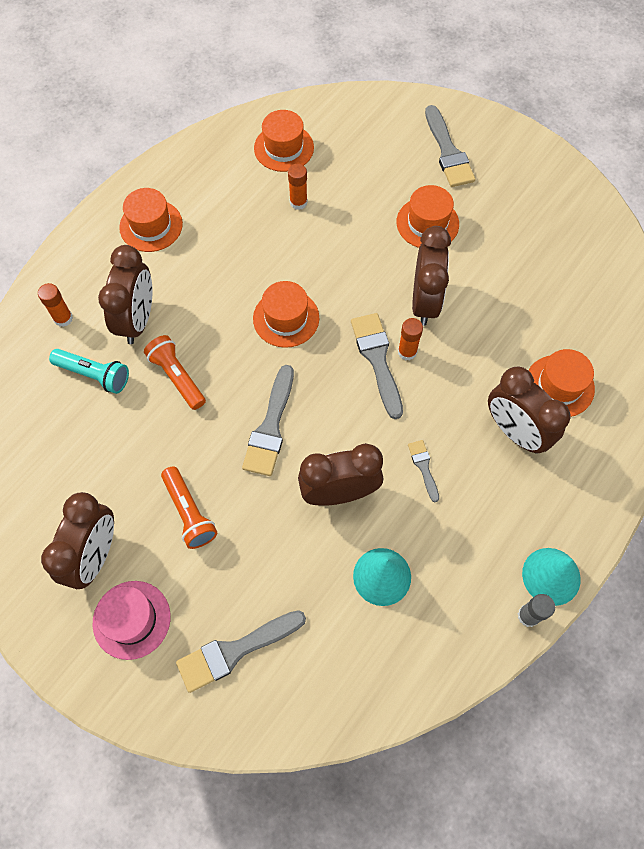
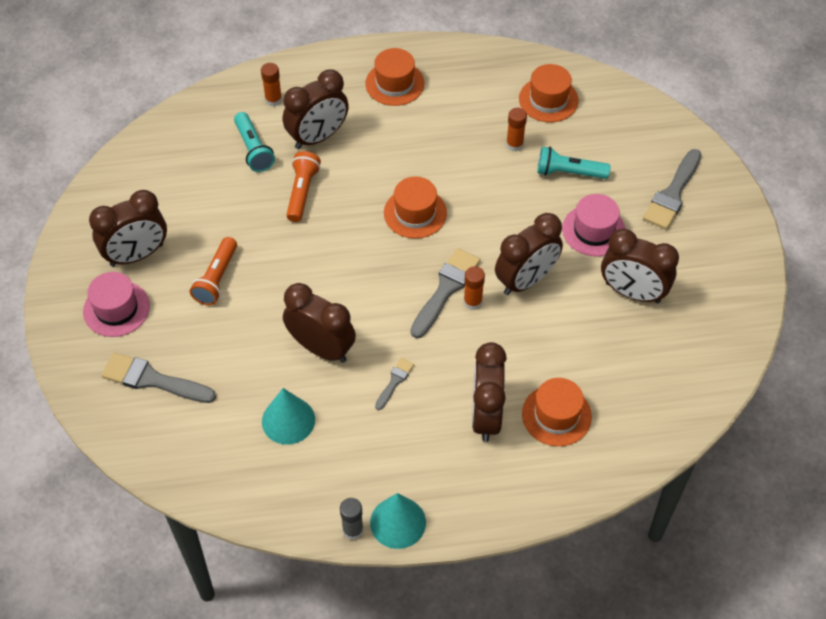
camera: 45 degrees right, 10 degrees down
(270, 426) = (325, 271): grey brush -> none
(361, 193) = (569, 172): none -> turquoise flashlight
(427, 223) = (594, 230): orange hat -> pink hat
(504, 248) = (632, 292): none -> brown clock

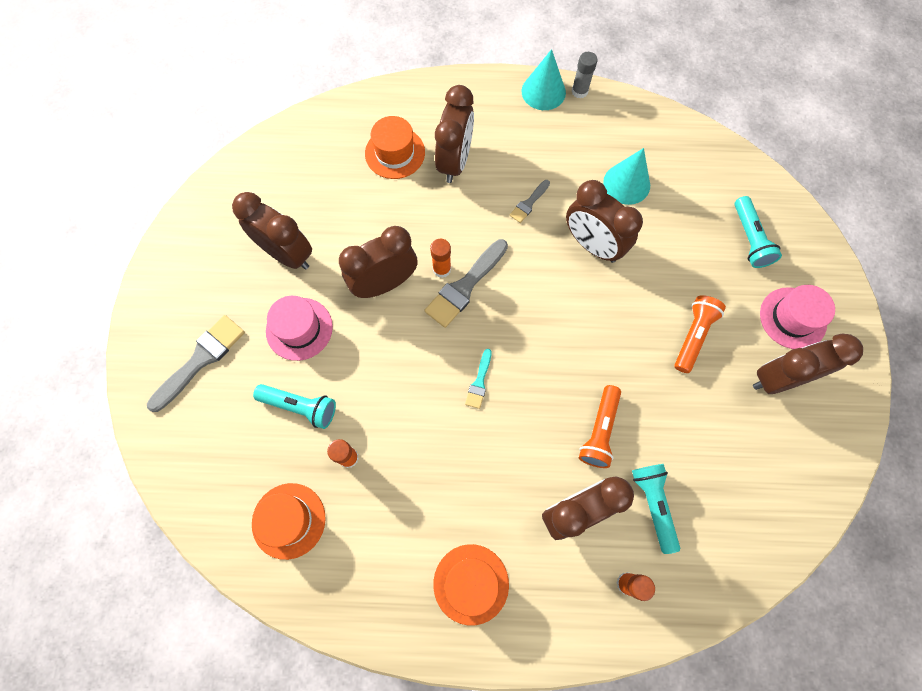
camera: 170 degrees left, 15 degrees up
(153, 380) = (749, 239): grey brush -> turquoise flashlight
(415, 213) = (479, 382): orange hat -> turquoise brush

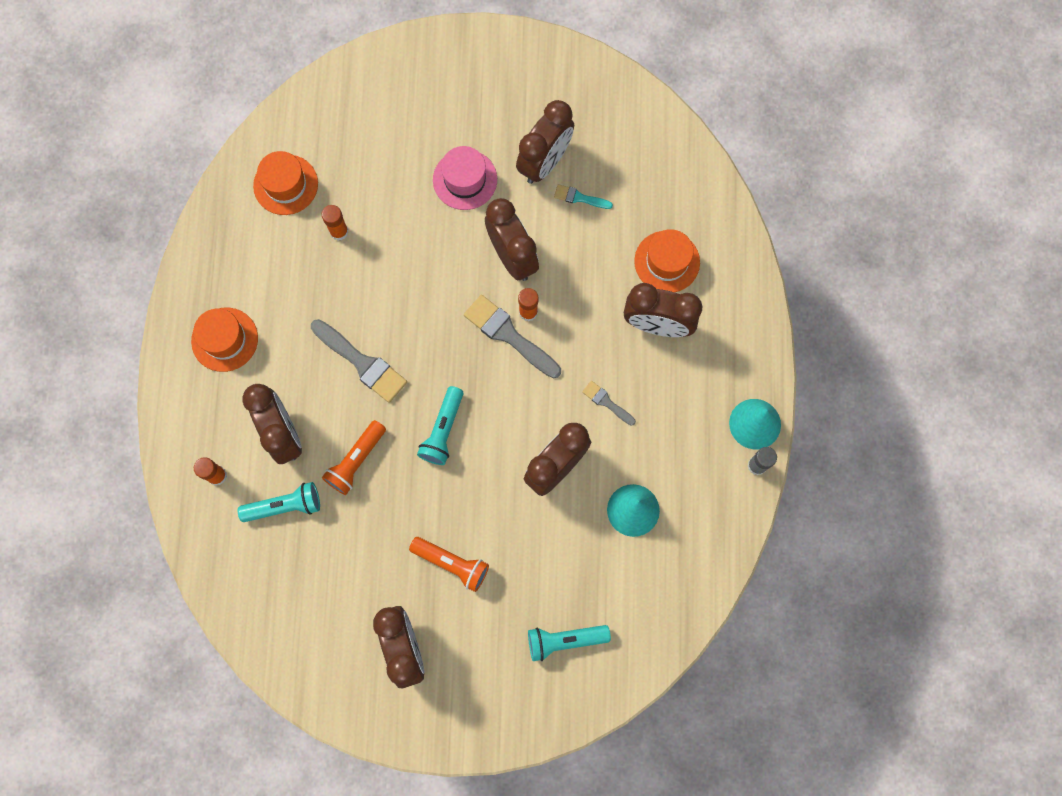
camera: 90 degrees right, 5 degrees up
(200, 360) = (435, 95): grey brush -> grey brush (362, 363)
(300, 407) = (387, 186): turquoise flashlight -> turquoise flashlight (443, 430)
(479, 382) = (408, 348): turquoise brush -> turquoise brush (579, 198)
(599, 431) = (356, 461): orange flashlight -> orange flashlight turned 75 degrees counterclockwise
(792, 318) = (470, 673): pink hat -> none

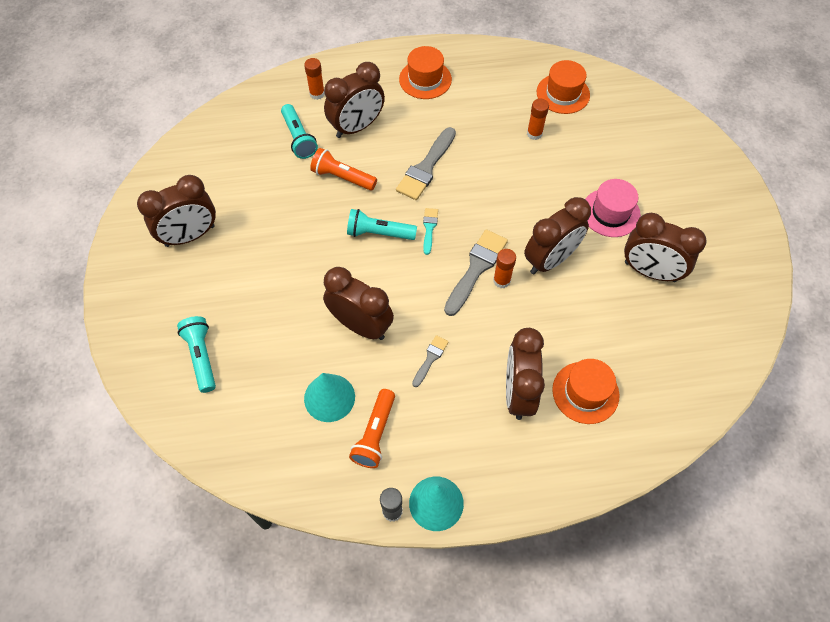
camera: 80 degrees right, 15 degrees down
(452, 563) = (263, 258): orange flashlight -> orange flashlight (375, 434)
(579, 198) = (625, 305): turquoise brush -> turquoise brush (429, 228)

